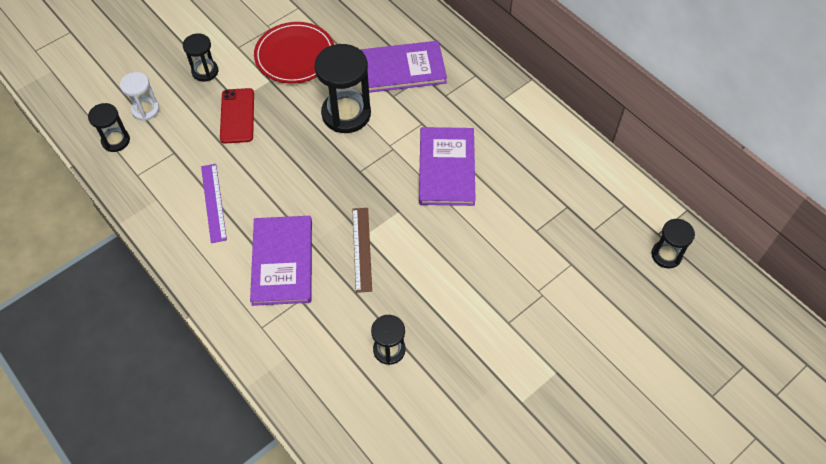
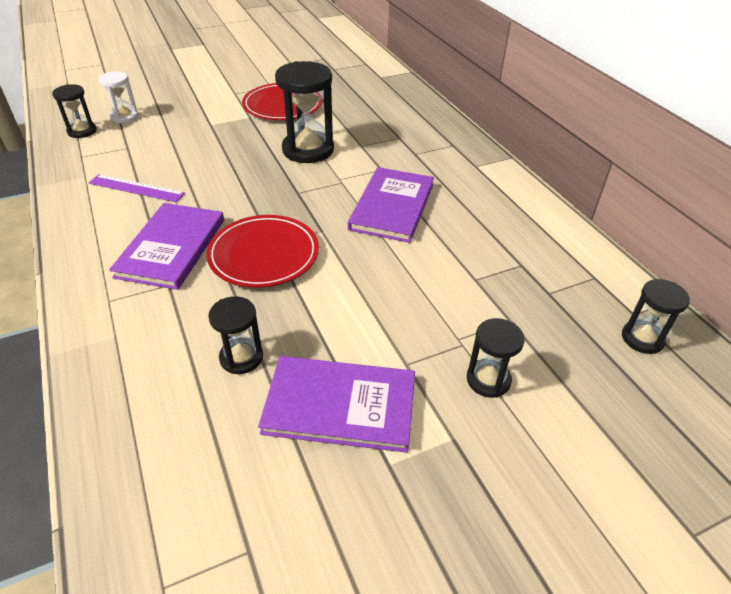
camera: 15 degrees right, 15 degrees down
(205, 71) = (195, 102): black hourglass -> black hourglass (488, 380)
(213, 202) = (136, 188): purple ruler -> purple ruler turned 75 degrees counterclockwise
(237, 116) = (203, 134): red phone -> none
(362, 249) = (264, 254): brown ruler -> red plate
(402, 69) = (380, 129): purple book -> purple book (340, 405)

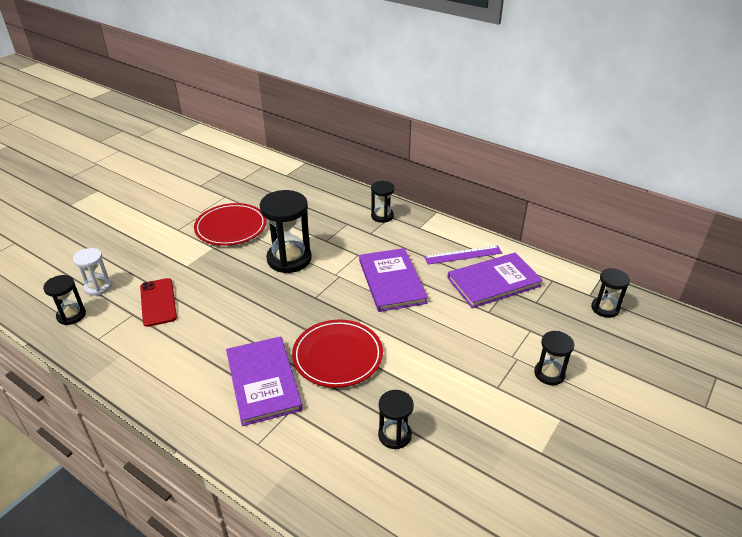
camera: 30 degrees left, 5 degrees down
(136, 188) = (181, 346): purple ruler -> purple ruler (463, 255)
(157, 145) = (158, 302): none -> red phone
(340, 405) = (483, 433): purple book -> purple book (493, 282)
(444, 142) = (382, 216): none -> black hourglass

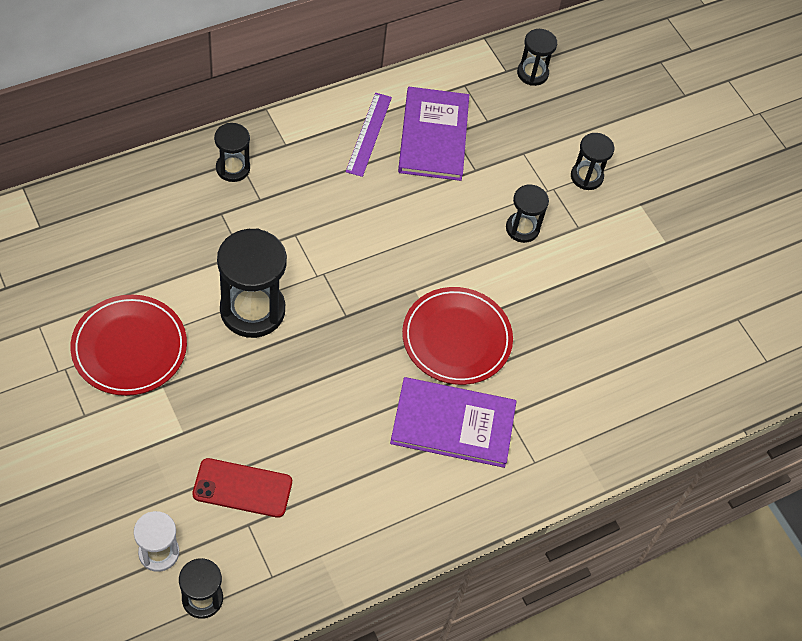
camera: 70 degrees left, 20 degrees up
(392, 281) = (369, 227): purple book -> none
(394, 435) = (588, 341): black hourglass -> black hourglass (522, 228)

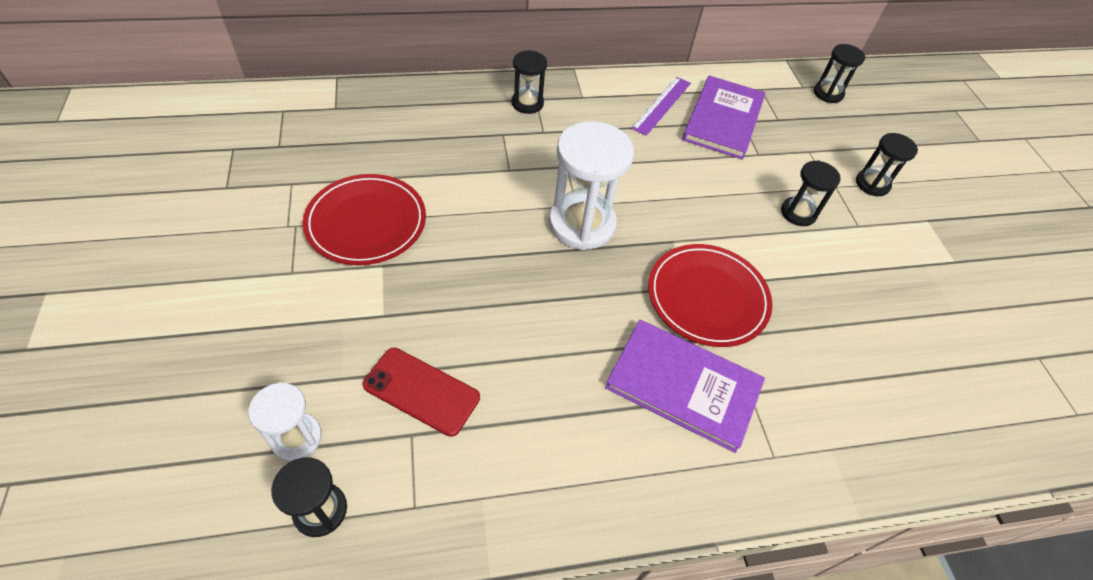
camera: 20 degrees right, 5 degrees down
(252, 310) = (501, 219): black hourglass -> none
(328, 295) = (582, 224): none -> white hourglass

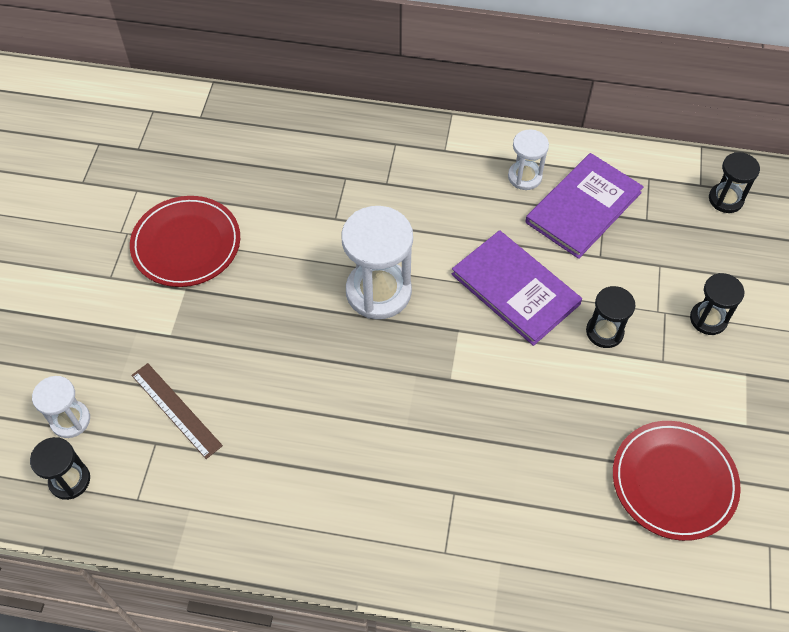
camera: 25 degrees right, 5 degrees up
(421, 391) = (176, 410): red phone -> brown ruler
(527, 103) = (384, 147): black hourglass -> none
(662, 105) = (524, 177): purple ruler -> white hourglass
(683, 386) = (396, 469): purple book -> purple book (515, 289)
(707, 297) = (462, 394): red plate -> red plate (673, 482)

